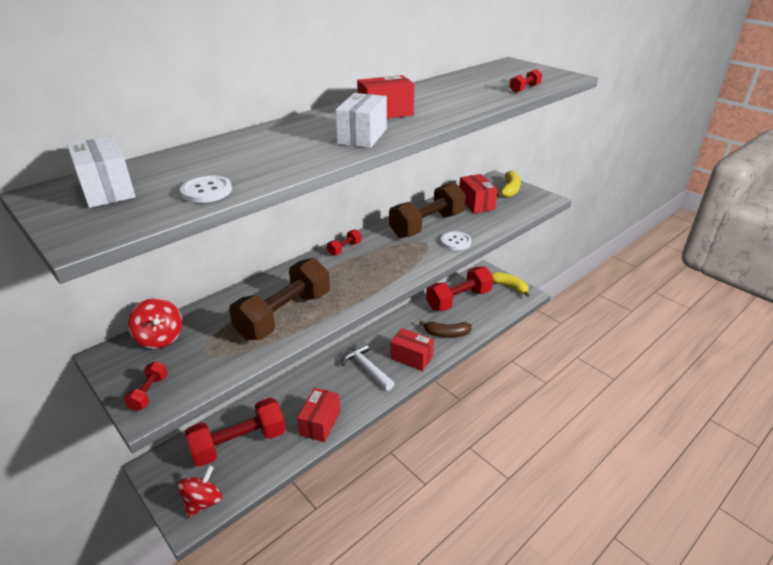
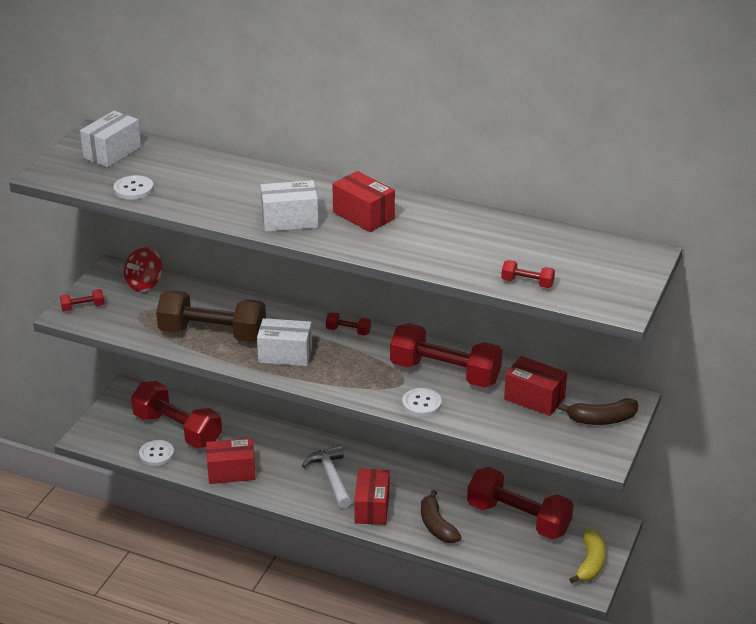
camera: 65 degrees right, 0 degrees up
(203, 502) = (107, 437): red spinning top -> none
(259, 468) = (156, 454): none -> white button
(349, 284) = (285, 354): none -> white box
(366, 368) = (331, 477): white hammer -> white hammer turned 45 degrees counterclockwise
(427, 225) = (445, 373): brown dumbbell -> red dumbbell
(476, 203) = (534, 398): red box -> red box turned 75 degrees clockwise
(509, 190) = (601, 419): yellow banana -> brown banana

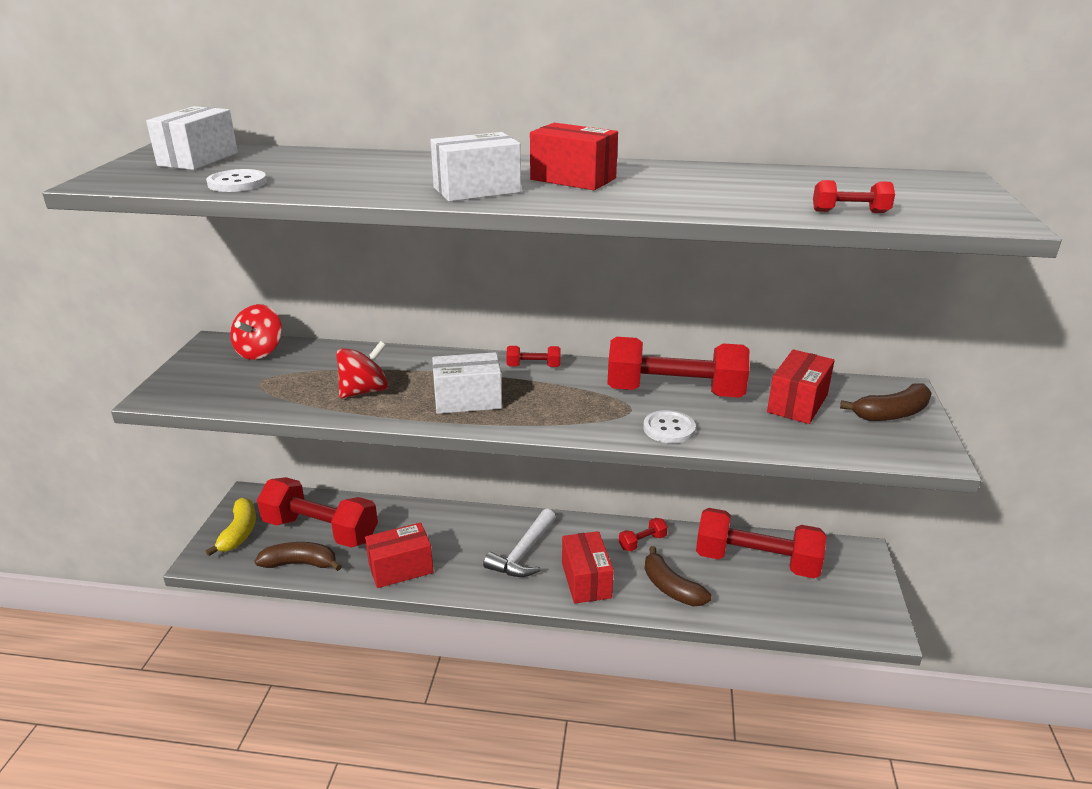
camera: 15 degrees left, 5 degrees down
(83, 307) = (181, 385): red dumbbell -> red dumbbell (642, 542)
(156, 454) = (300, 563): white button -> brown banana
(212, 334) = (364, 391): brown dumbbell -> red spinning top
(331, 477) = (523, 553): white hammer -> white hammer turned 120 degrees counterclockwise
(534, 398) = (797, 403): red box -> red box turned 75 degrees counterclockwise
(590, 563) = (865, 598): yellow banana -> yellow banana (239, 533)

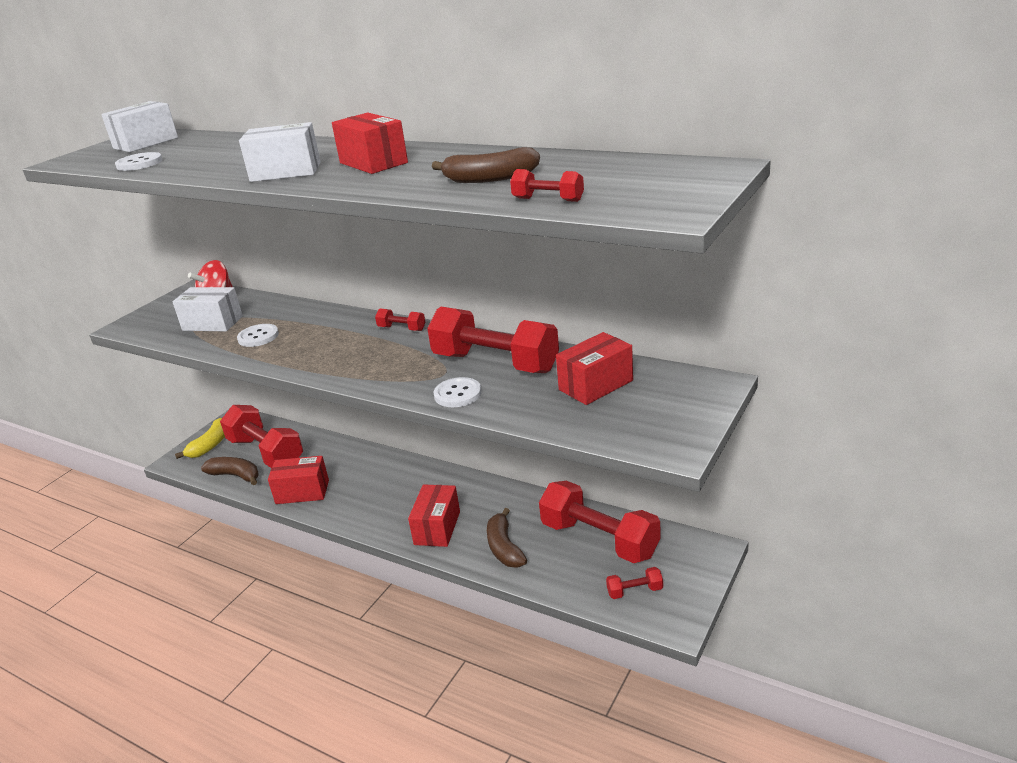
camera: 25 degrees right, 0 degrees up
(364, 391) = (258, 337): red spinning top -> white button
(468, 400) = (324, 352): white box -> white box (212, 323)
(523, 553) = (403, 496): white hammer -> none
(642, 542) = (509, 504): red dumbbell -> red dumbbell (634, 591)
(891, 414) = (677, 405): brown banana -> brown banana (490, 178)

